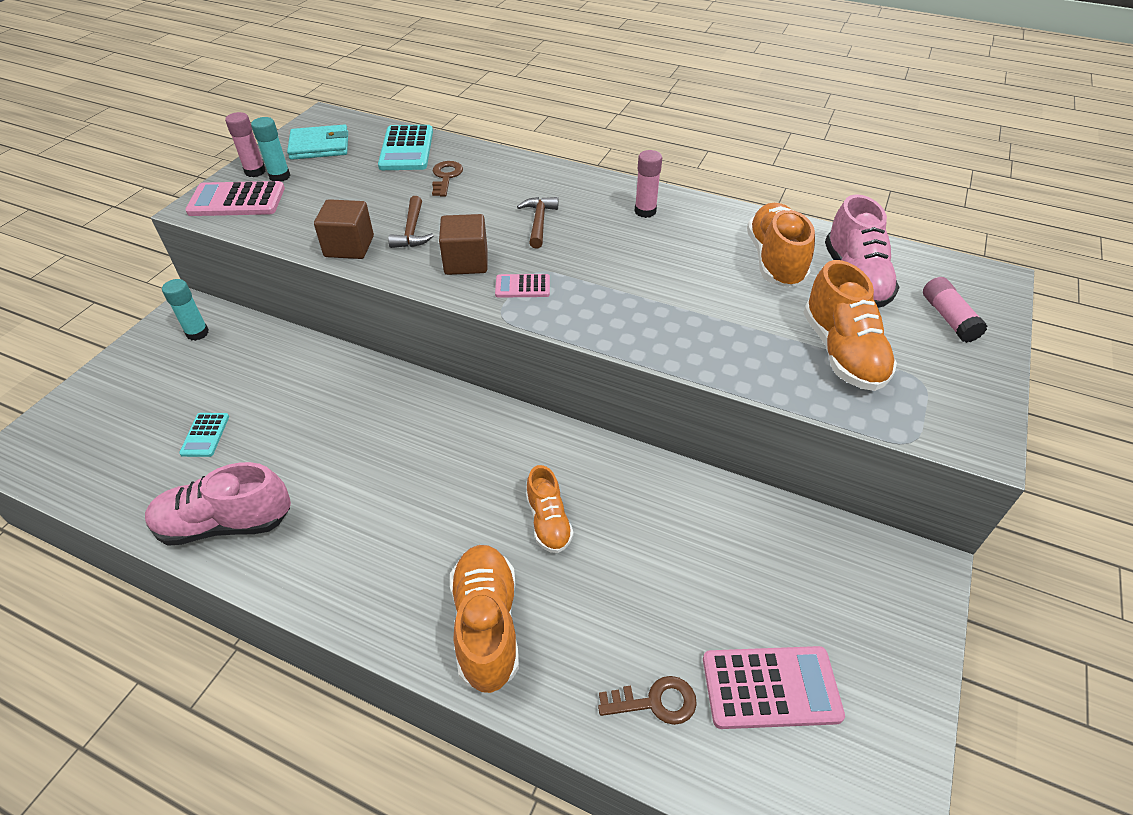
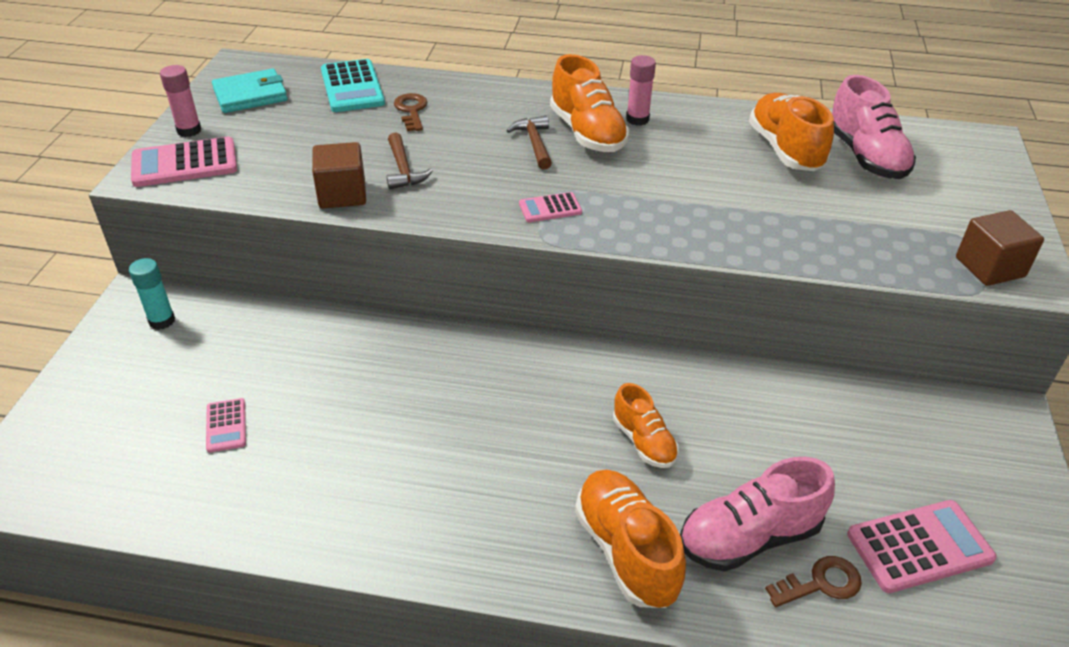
camera: 15 degrees left, 5 degrees down
(205, 435) = (226, 425): turquoise calculator -> pink calculator
(225, 523) = (296, 511): pink shoe -> pink shoe (749, 537)
(279, 176) = (221, 132): turquoise glue stick -> none
(466, 262) = (478, 192): brown cube -> brown cube (989, 267)
(842, 352) = (885, 224): orange shoe -> orange shoe (587, 133)
(948, 318) = (963, 179): pink glue stick -> none

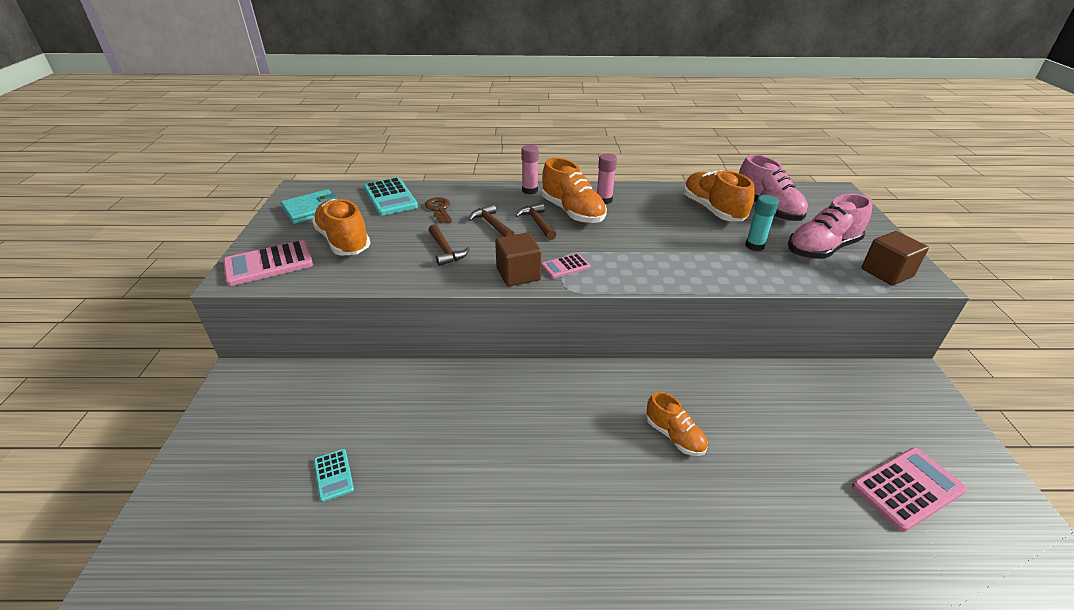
camera: 10 degrees left, 5 degrees down
(162, 320) = (262, 392): turquoise glue stick -> turquoise glue stick (754, 246)
(189, 130) = (268, 239): pink glue stick -> pink glue stick (530, 190)
(226, 425) = (333, 475): pink calculator -> turquoise calculator
(342, 194) = (403, 273): brown cube -> brown cube (518, 274)
(473, 139) = (491, 224): none -> brown hammer
(626, 550) = (694, 531): orange shoe -> orange shoe (344, 241)
(749, 537) = (783, 503): pink shoe -> pink shoe (822, 249)
(820, 583) = (852, 533): brown key -> none

